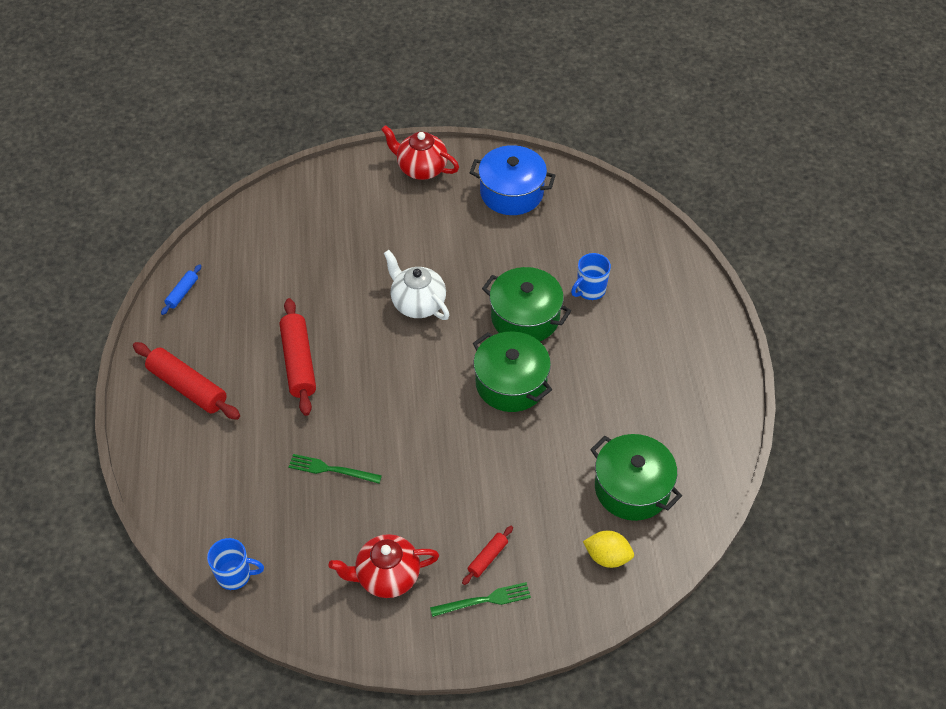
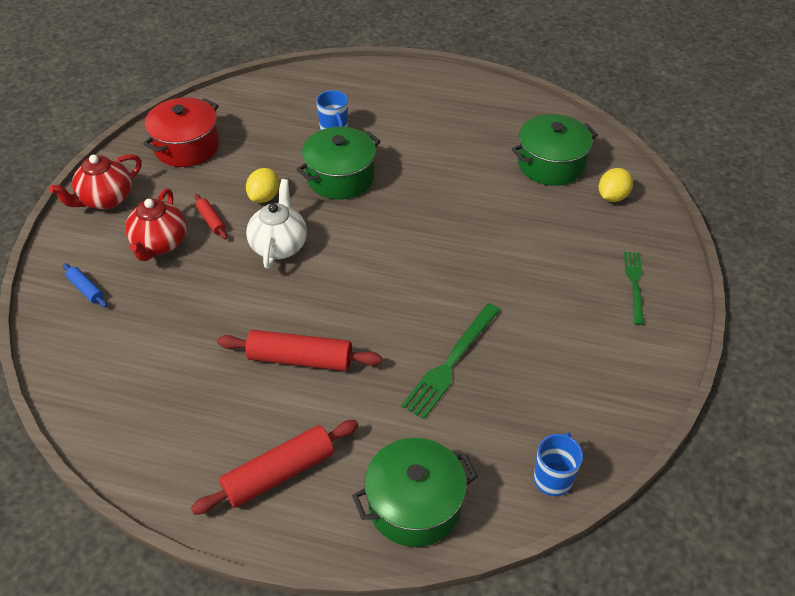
camera: 70 degrees left, 5 degrees down
(182, 293) = (132, 451): blue rolling pin -> blue rolling pin (86, 289)
(331, 469) = (451, 362): green fork -> green fork, size x1.52
(387, 576) = (591, 348): red teapot -> red teapot (160, 244)
(417, 303) = (279, 245): white teapot -> white teapot turned 120 degrees clockwise
(473, 271) = (264, 197): none -> yellow lemon
(488, 558) = (591, 271): red rolling pin -> red rolling pin (211, 221)
(511, 193) = (187, 146): blue pot -> red pot
(511, 383) = (409, 206): green pot -> green pot (414, 505)

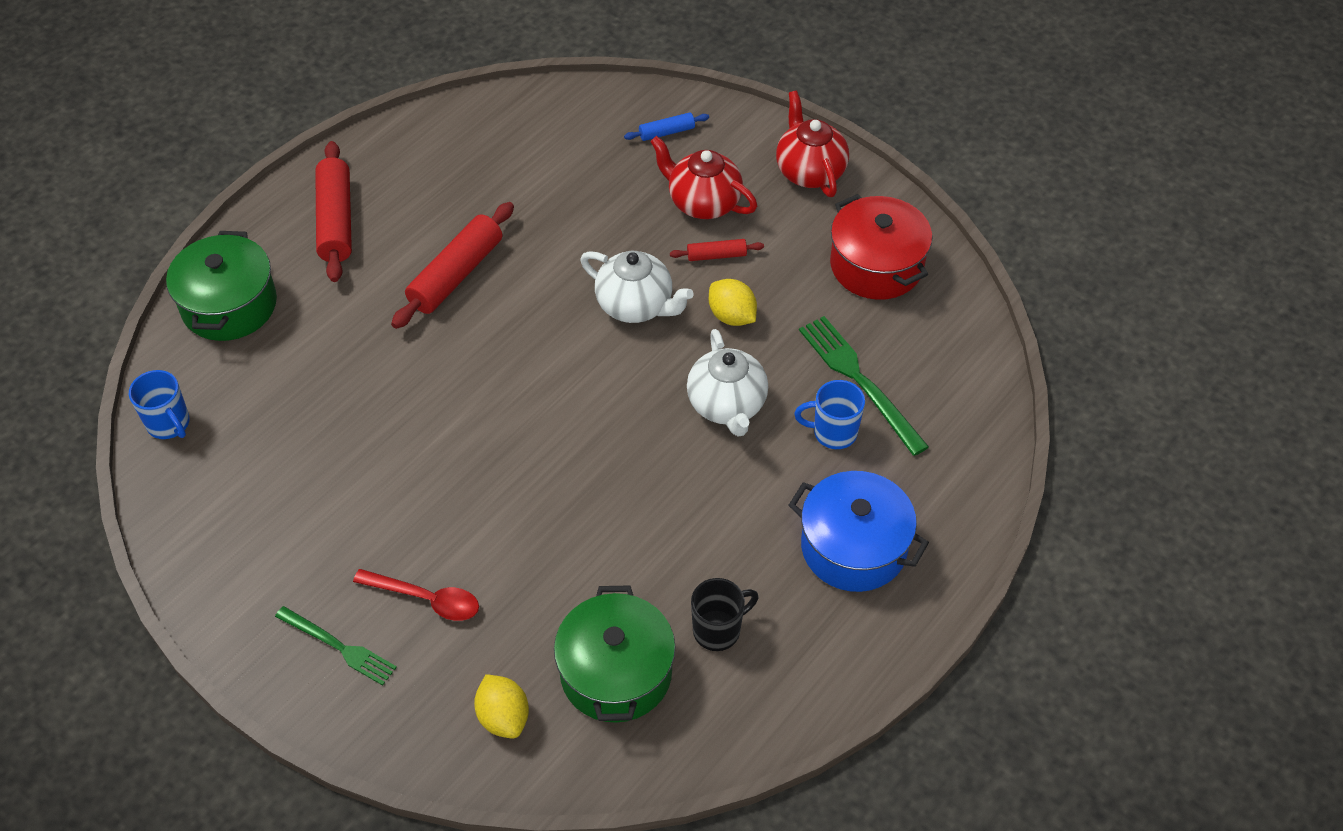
camera: 115 degrees right, 5 degrees up
(340, 177) = (727, 405): green pot -> white teapot
(408, 104) = (853, 547): none -> blue pot
(451, 362) = (361, 399): green fork -> green fork (859, 380)
(495, 136) = (718, 630): none -> black mug
(572, 258) = (426, 599): none -> red spoon

